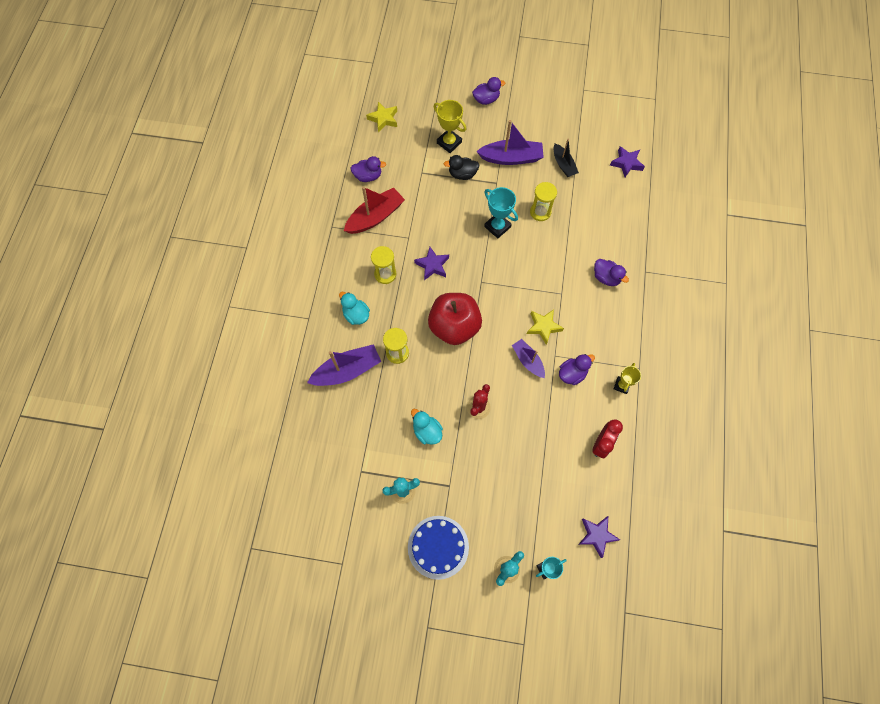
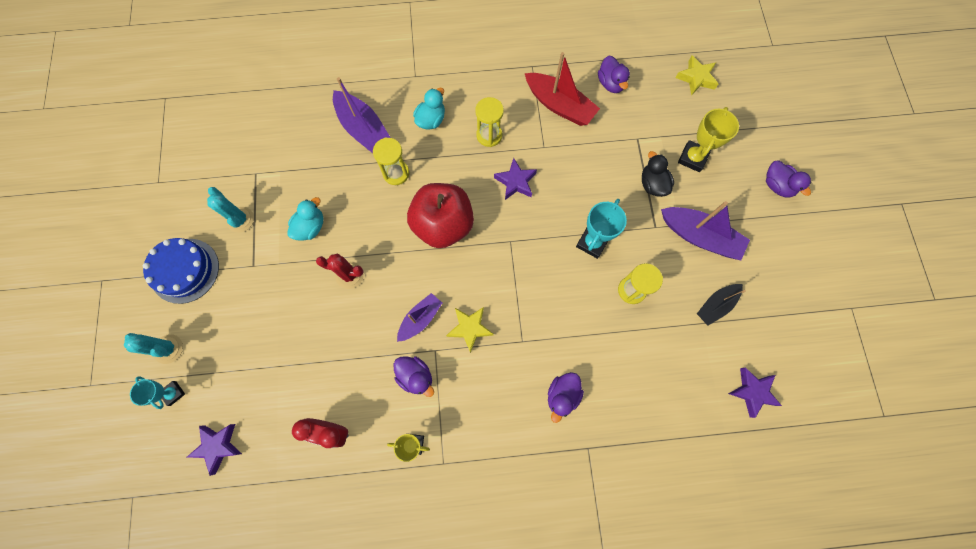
camera: 75 degrees right, 5 degrees up
(511, 158) = (699, 236): purple boat -> purple boat turned 45 degrees counterclockwise

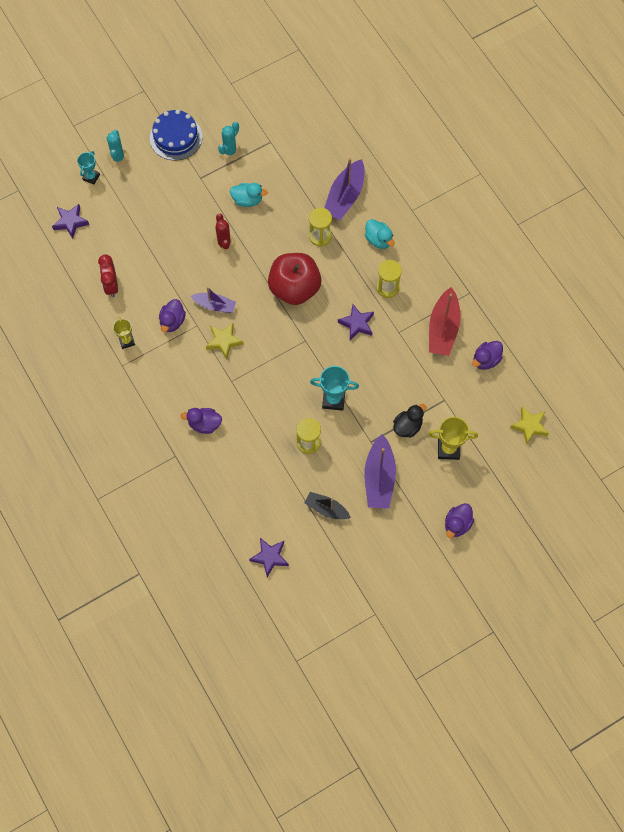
camera: 65 degrees right, 5 degrees down
(431, 120) = (378, 240): turquoise duck -> turquoise duck turned 45 degrees clockwise

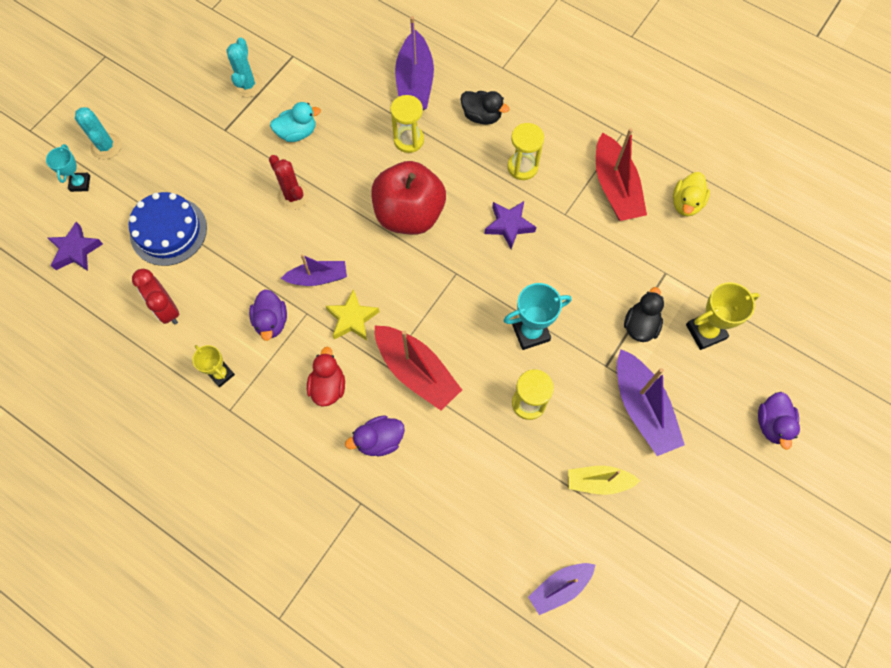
camera: 25 degrees left, 0 degrees up
(176, 137) = (170, 94): blue cake -> blue cake (168, 231)
(189, 377) = (328, 386): none -> red duck
(248, 392) = (417, 371): none -> red boat
(269, 557) = (560, 587): purple star -> purple boat
(326, 509) = (598, 482): black boat -> yellow boat
(378, 240) = (481, 116): turquoise duck -> black duck
(486, 360) = (686, 203): purple duck -> yellow duck
(529, 426) = (783, 260): yellow star -> none

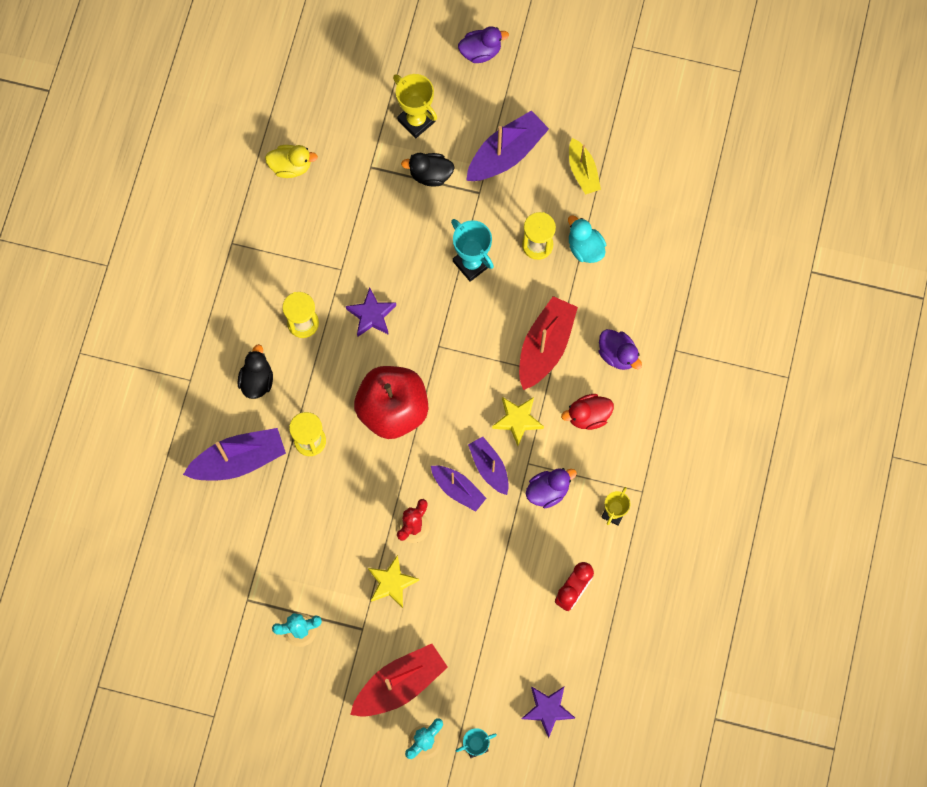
camera: 110 degrees left, 5 degrees up
(168, 231) = (494, 630): blue cake -> none
(252, 164) = (391, 583): none -> yellow star
(297, 133) = (340, 554): turquoise duck -> turquoise duck (585, 248)
(560, 587) = (677, 177): purple boat -> purple boat (458, 489)
(615, 188) = (296, 232): red boat -> red boat (400, 684)

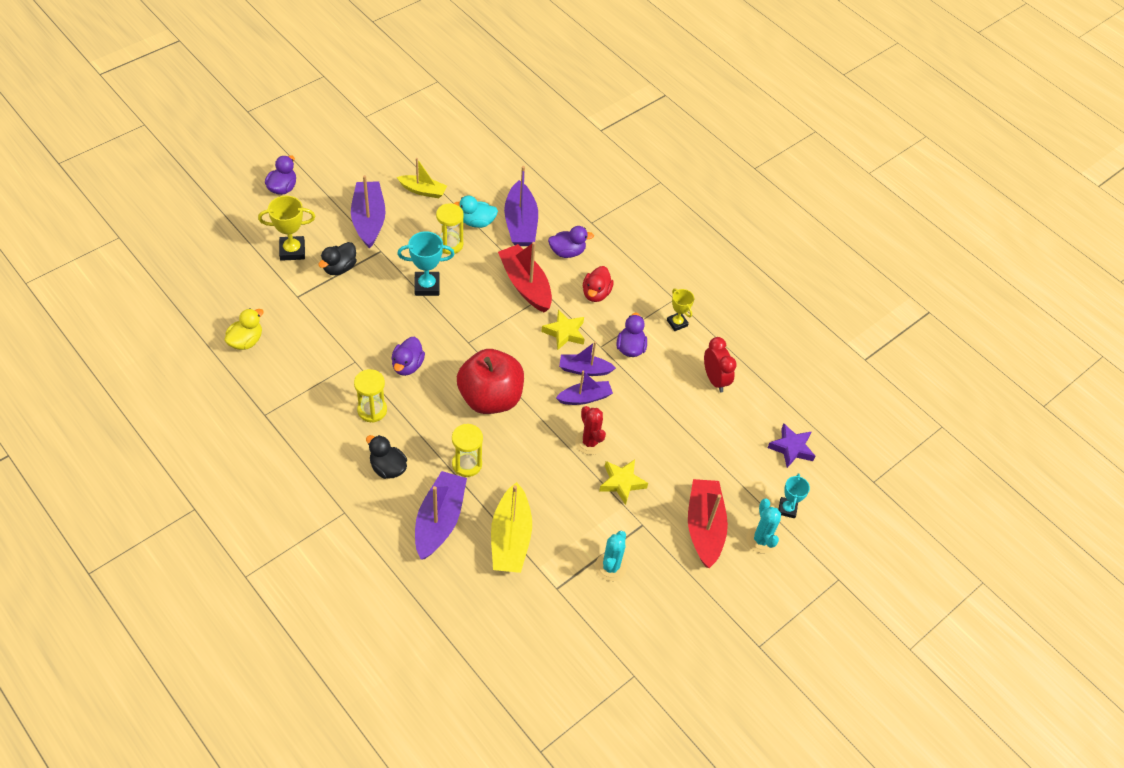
camera: 60 degrees left, 20 degrees down
(266, 529) = (510, 538): none -> yellow boat
(371, 315) = (407, 365): purple star -> purple duck
(617, 287) = (520, 223): none -> purple boat

